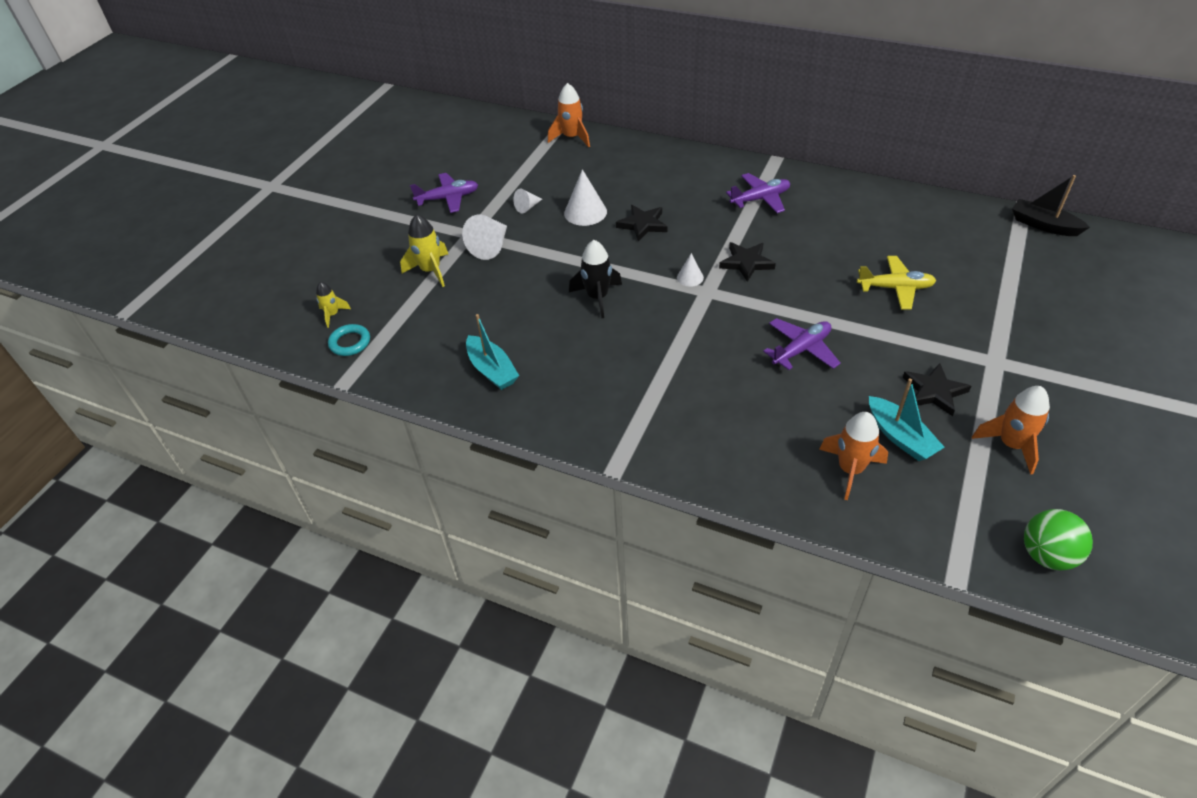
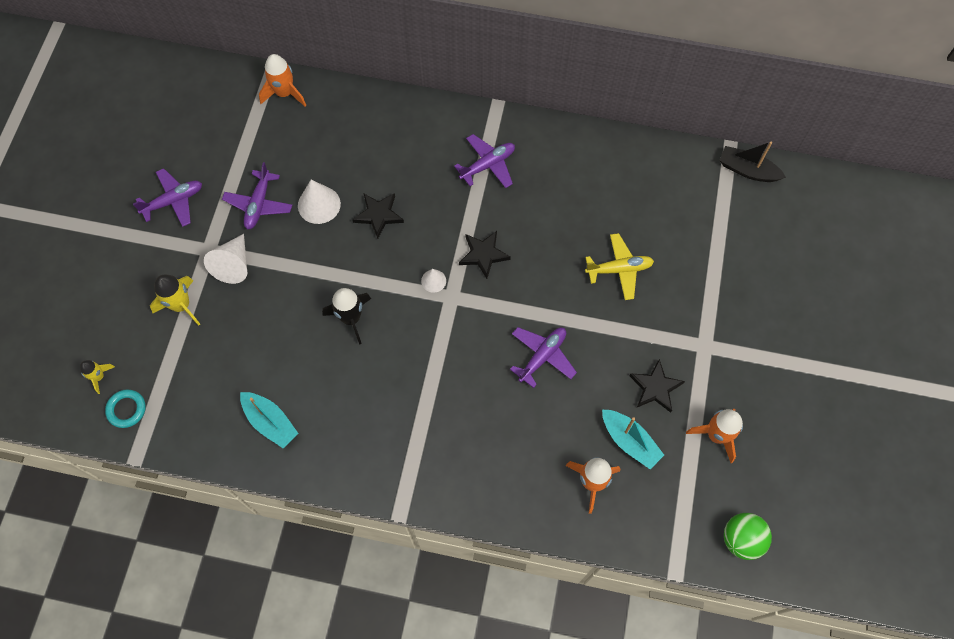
camera: 15 degrees left, 20 degrees up
(527, 207) = (259, 204): white cone -> purple plane

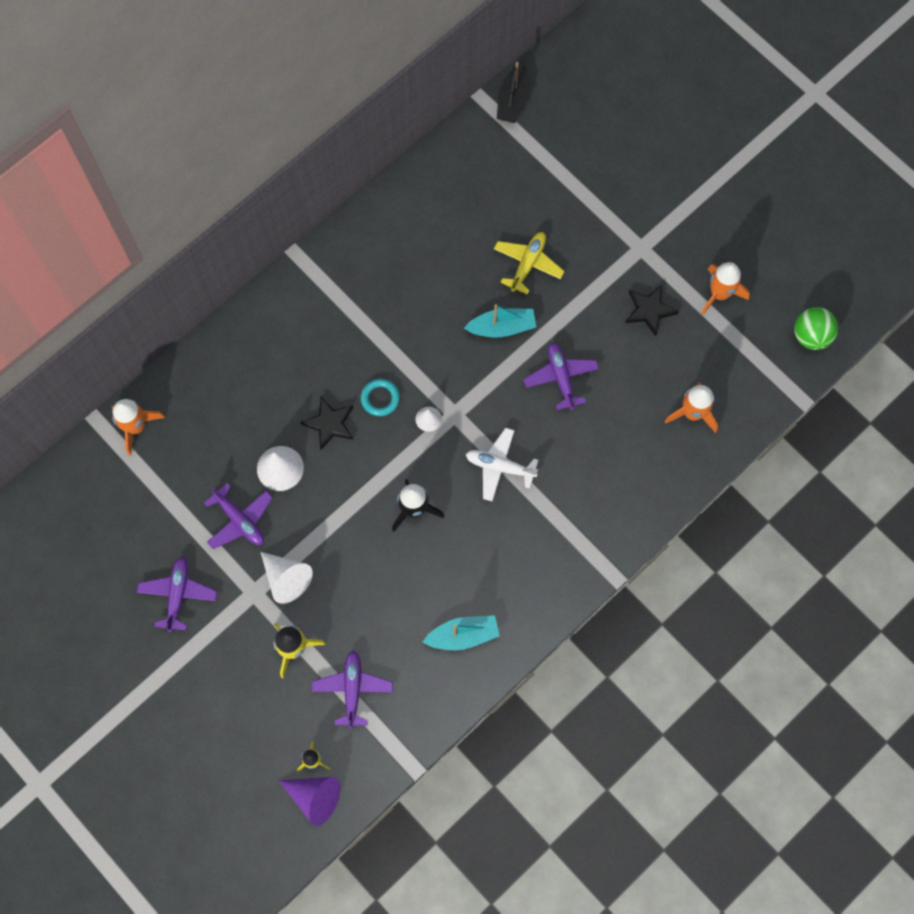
camera: 55 degrees left, 5 degrees up
(70, 397) = (315, 797): none -> purple cone
(126, 409) = (363, 753): turquoise ring -> turquoise ring (380, 398)
(432, 359) = (500, 467): none -> white plane
(483, 254) = (434, 362): black star -> none
(488, 165) = (349, 300): purple plane -> purple plane (352, 689)
(629, 441) = (679, 361): turquoise boat -> turquoise boat (502, 327)
(747, 170) = (513, 100): black boat -> black boat turned 45 degrees counterclockwise

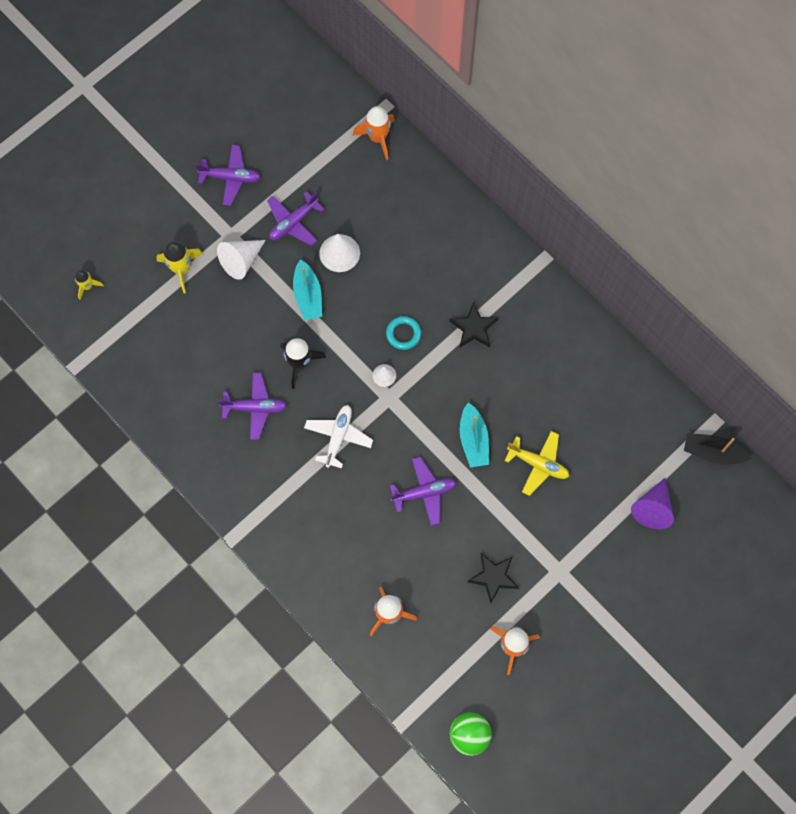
camera: 90 degrees right, 0 degrees up
(315, 797) = (58, 288): purple cone -> purple cone (652, 508)
(330, 424) = (380, 292): black star -> black star (473, 328)
(352, 689) = (144, 316): purple plane -> purple plane (255, 408)
(463, 635) = (186, 405): turquoise boat -> turquoise boat (308, 295)

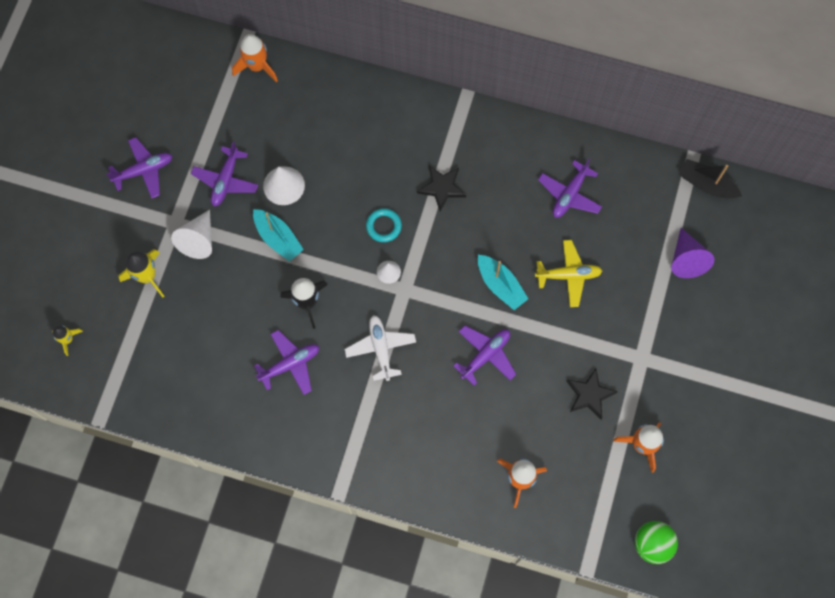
camera: 30 degrees left, 0 degrees up
(582, 394) = (569, 195): none -> purple plane
(712, 452) = (706, 184): black boat -> black boat turned 45 degrees clockwise

